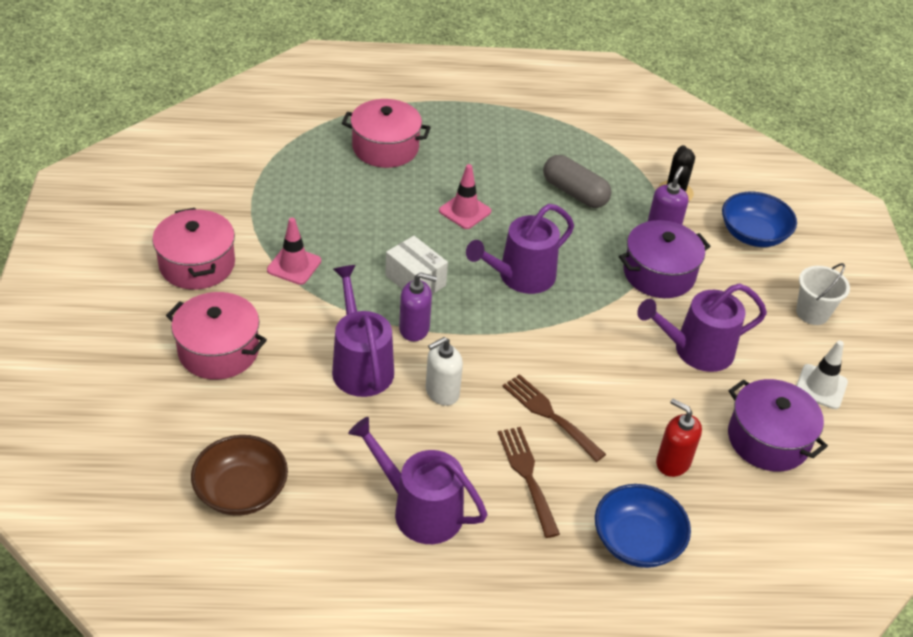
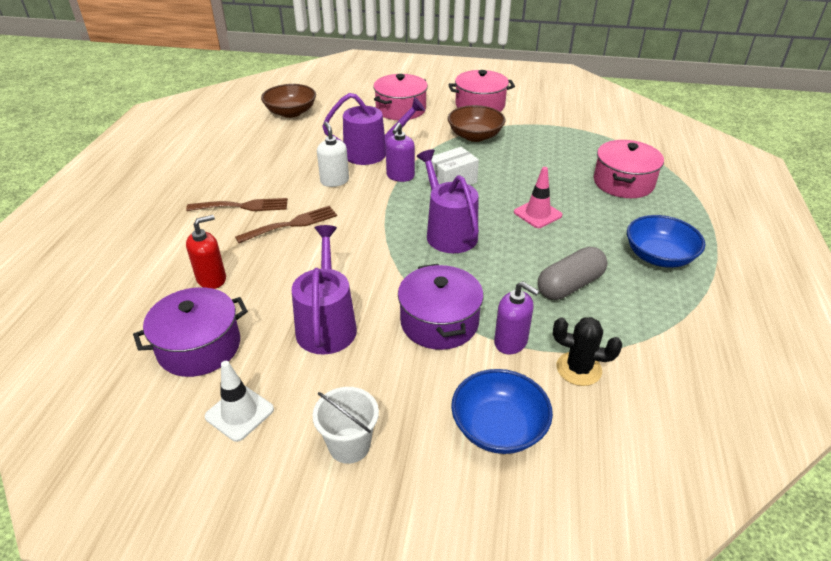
camera: 105 degrees right, 5 degrees down
(294, 265) = (475, 136): pink traffic cone -> brown bowl
(420, 510) = (242, 163): purple watering can -> none
(637, 541) = (157, 245): blue bowl -> blue bowl (659, 256)

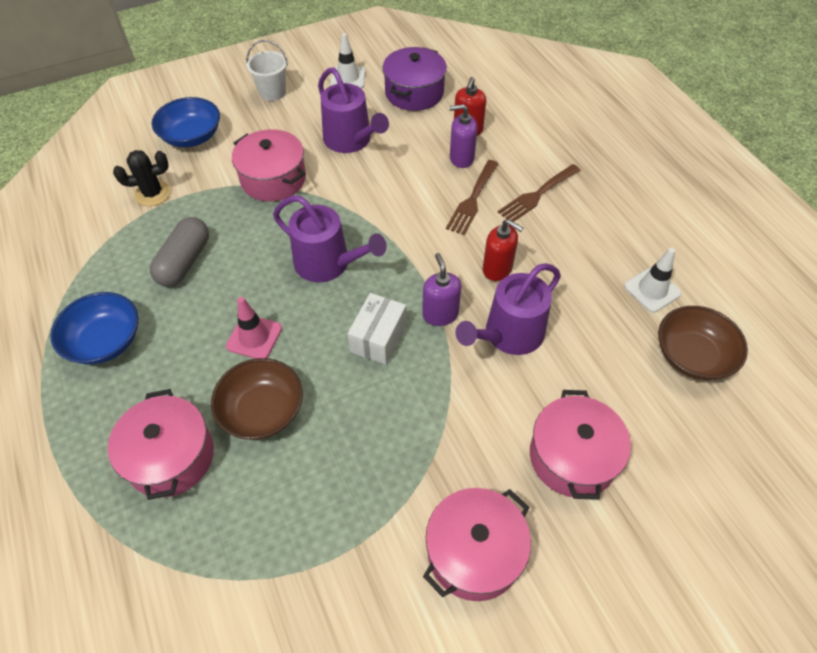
camera: 145 degrees right, 15 degrees up
(263, 137) = (652, 290): none -> white traffic cone
(334, 181) = (497, 269): white soap dispenser -> red soap dispenser
(439, 322) = (273, 179): purple pot -> pink pot
(475, 136) = (418, 451): brown bowl -> brown bowl (262, 411)
(511, 342) = (211, 190): purple soap dispenser -> purple soap dispenser (461, 158)

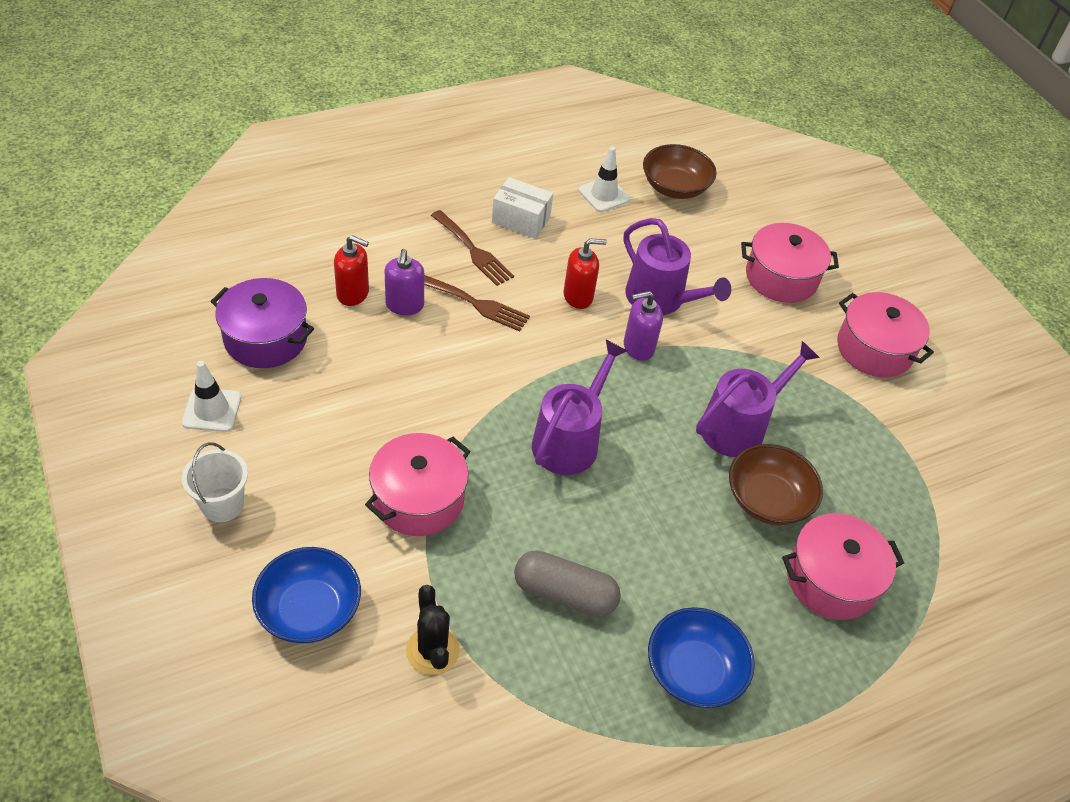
camera: 95 degrees left, 5 degrees down
(254, 337) = (677, 510): pink traffic cone -> none
(351, 140) = (353, 411): purple watering can -> purple watering can (738, 427)
(378, 338) = (671, 399): white box -> white box (521, 220)
(497, 269) = (578, 296): red soap dispenser -> red soap dispenser turned 45 degrees clockwise

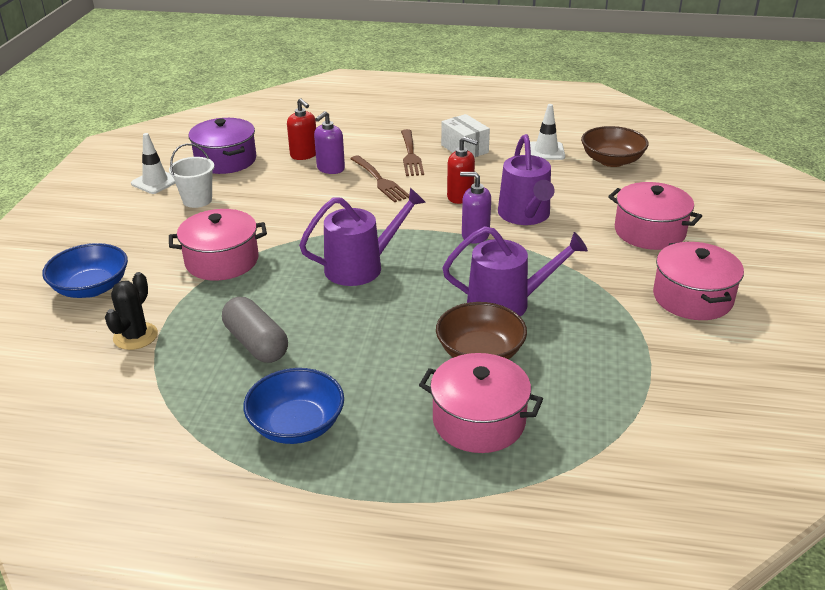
camera: 40 degrees right, 15 degrees down
(222, 505) = (107, 224): white bucket -> white bucket (197, 200)

